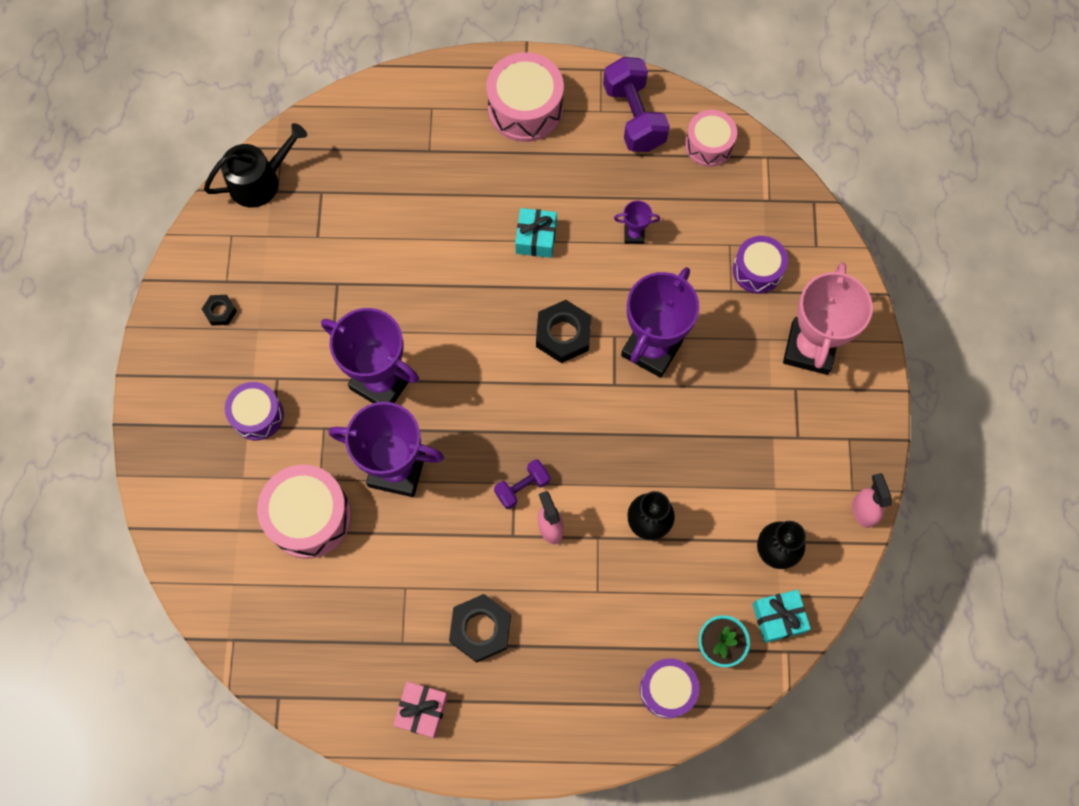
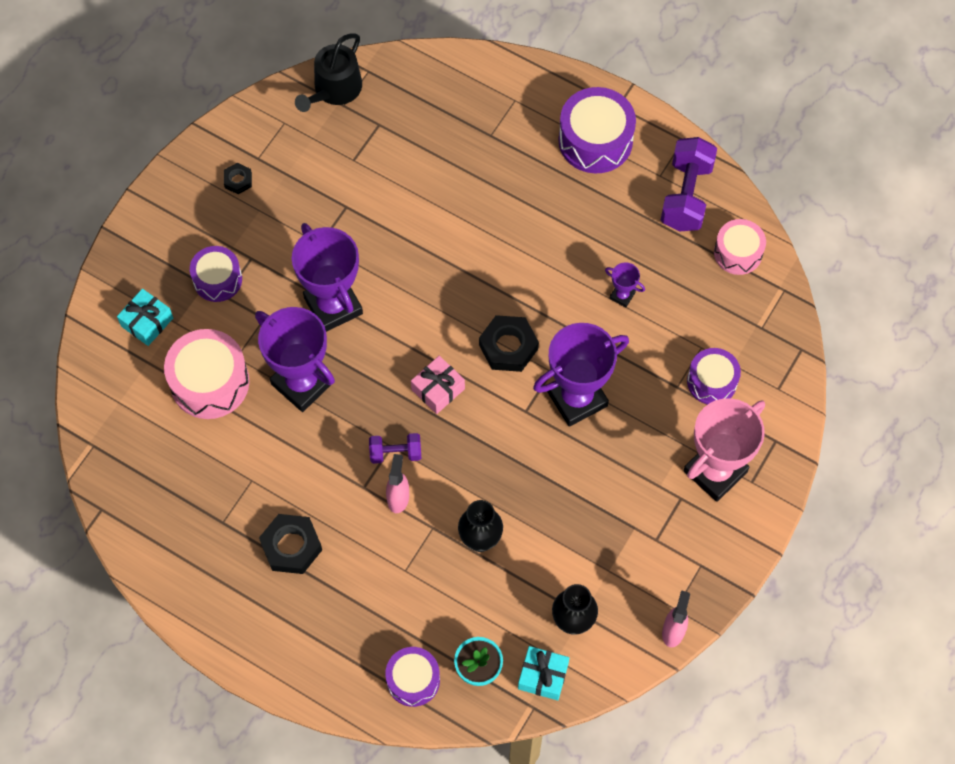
camera: 30 degrees right, 5 degrees down
(260, 181) = (334, 90): black watering can -> black watering can turned 120 degrees clockwise
(422, 710) = (206, 583): pink gift -> pink gift (438, 389)
(525, 108) = (595, 140): pink drum -> purple drum
(536, 238) = (535, 255): turquoise gift -> turquoise gift (147, 322)

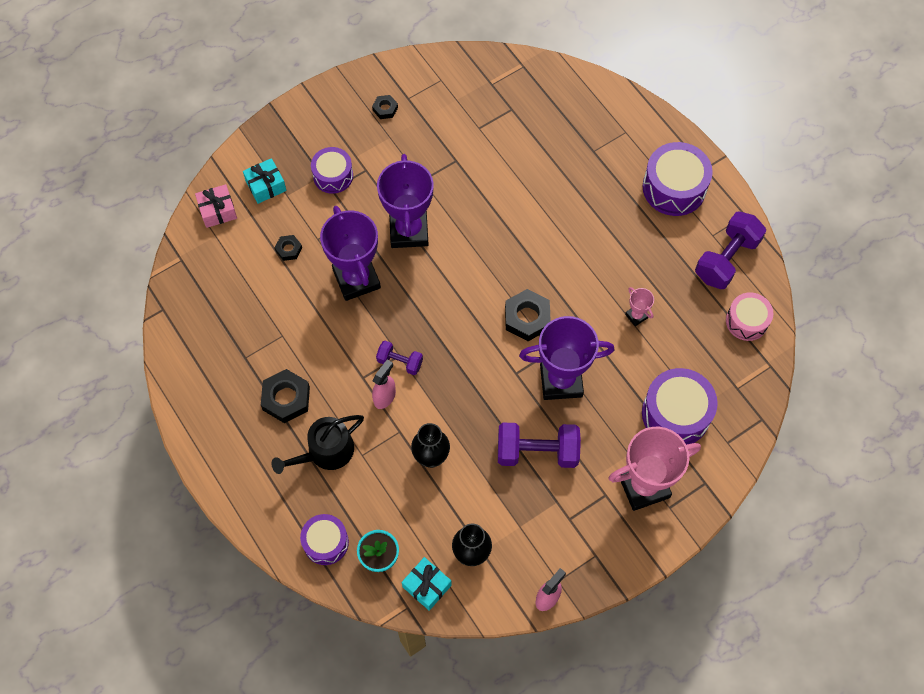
camera: 25 degrees right, 0 degrees up
(210, 382) = (289, 249): pink drum -> black nut
(334, 90) = (490, 70): black watering can -> black watering can (325, 452)
(438, 389) = (456, 327): pink gift -> pink gift (218, 211)
(588, 484) = (537, 452): none -> purple dumbbell
(622, 295) = (636, 316): purple trophy -> pink trophy
(712, 381) = (676, 413): purple drum -> purple drum, size x1.57

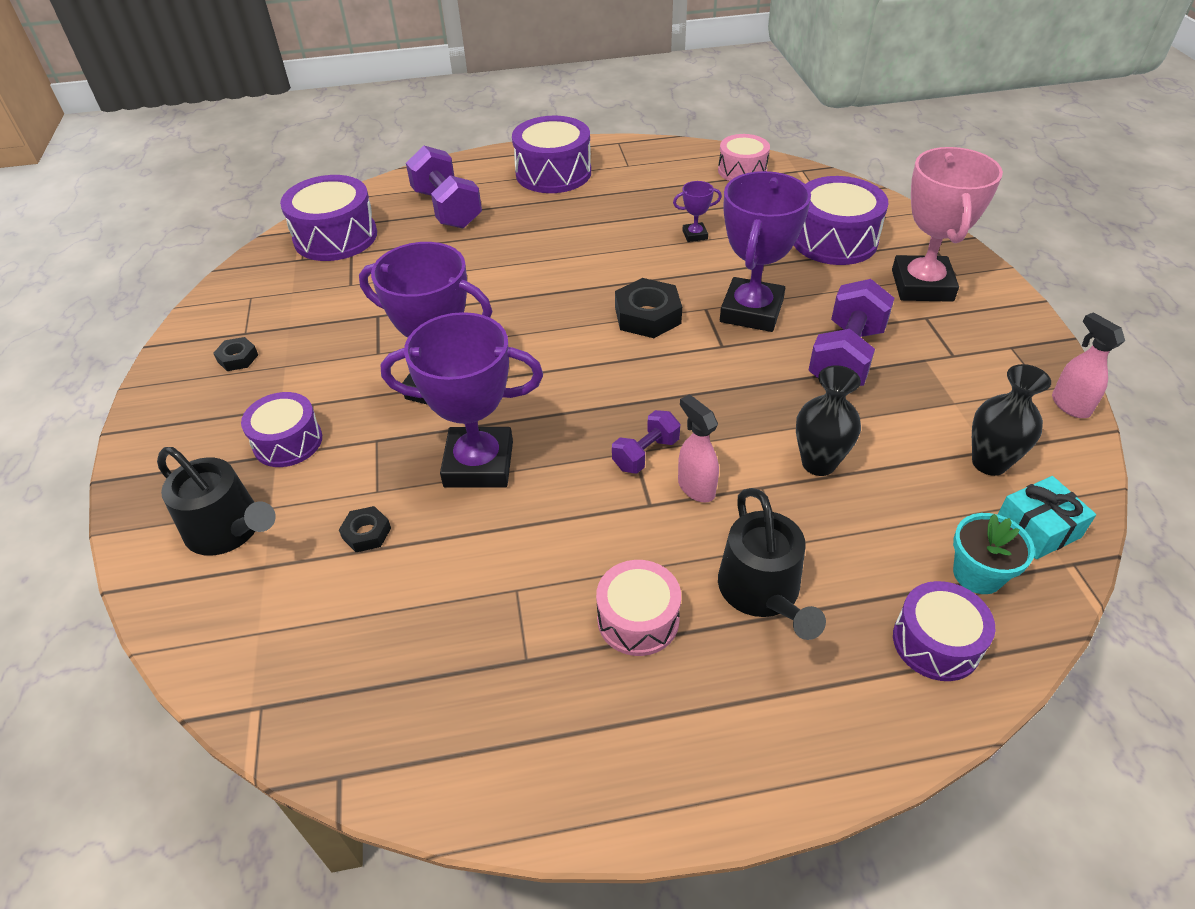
camera: 65 degrees left, 20 degrees down
(218, 211) = (213, 614): pink gift -> none
(266, 186) = (229, 530): turquoise gift -> black watering can
(286, 398) = (638, 619): black nut -> pink drum
(524, 89) = (335, 237): none -> purple drum
(636, 316) = (695, 235): pink trophy -> purple trophy
(726, 259) = (662, 164): purple dumbbell -> purple dumbbell (447, 209)

